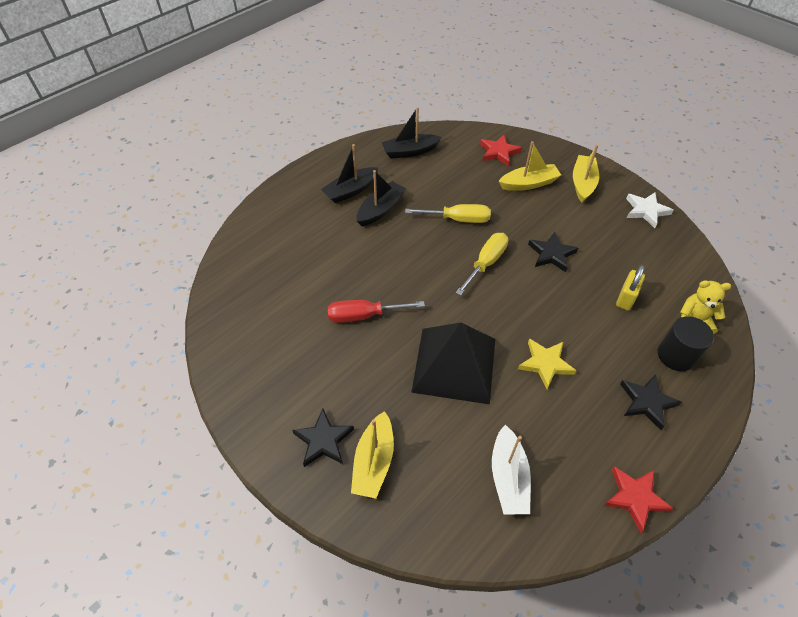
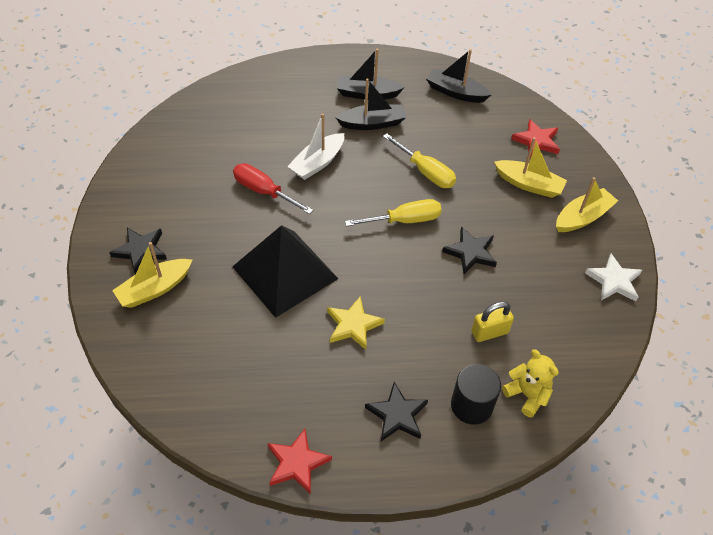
camera: 40 degrees right, 0 degrees up
(508, 477) = (226, 372): white boat -> white boat (317, 163)

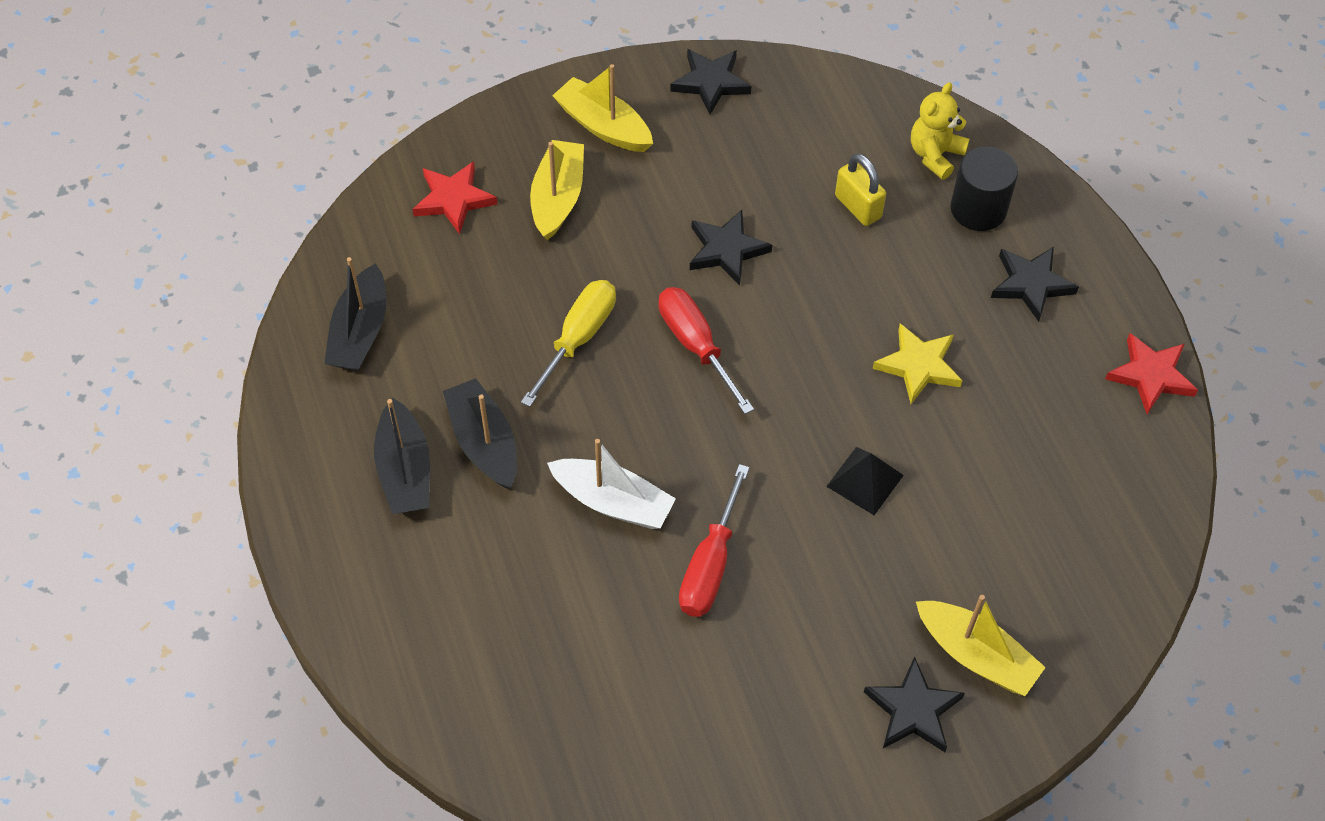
camera: 105 degrees left, 5 degrees up
(285, 272) = (865, 480): black pyramid -> black pyramid, size x0.45
(404, 220) = (696, 346): yellow screwdriver -> red screwdriver
(614, 281) = (711, 82): white star -> black star

